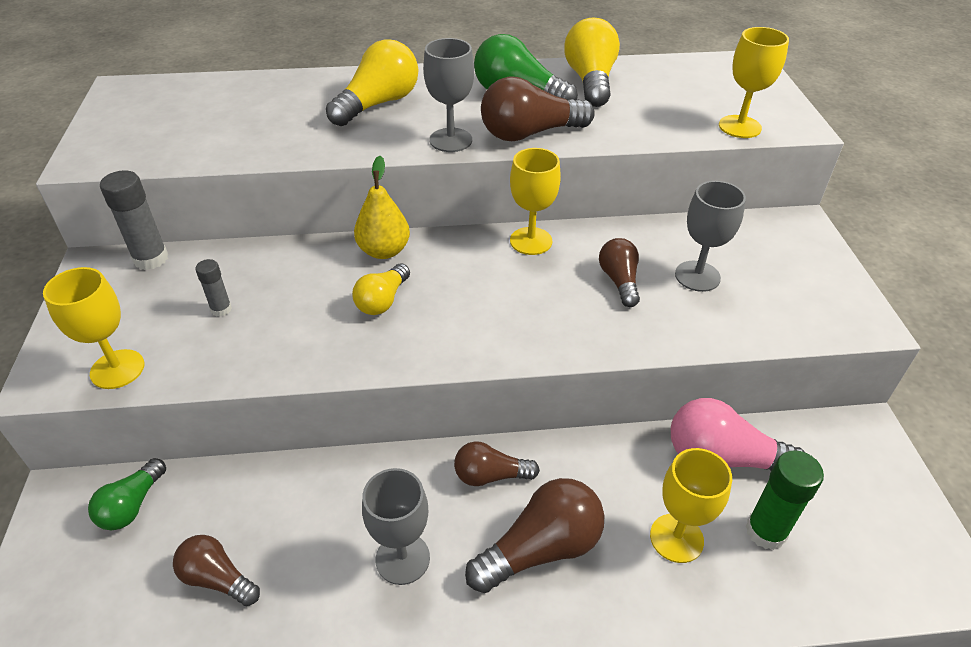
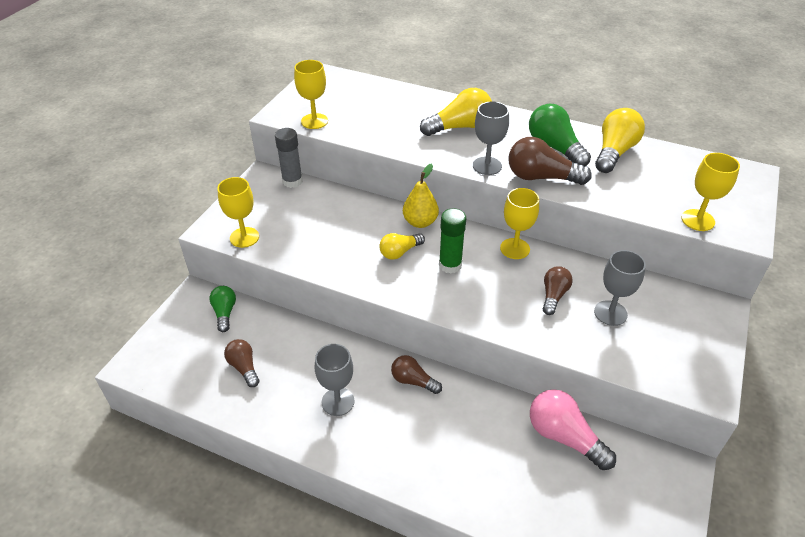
camera: 30 degrees right, 0 degrees up
(132, 505) = (225, 313): green light bulb -> green light bulb turned 120 degrees clockwise
(221, 309) = (311, 224): grey glue stick -> none
(541, 549) = (415, 433): brown light bulb -> none
(676, 538) = (498, 466): yellow goblet -> yellow goblet (314, 121)
(766, 531) = (558, 491): green glue stick -> green glue stick (450, 265)

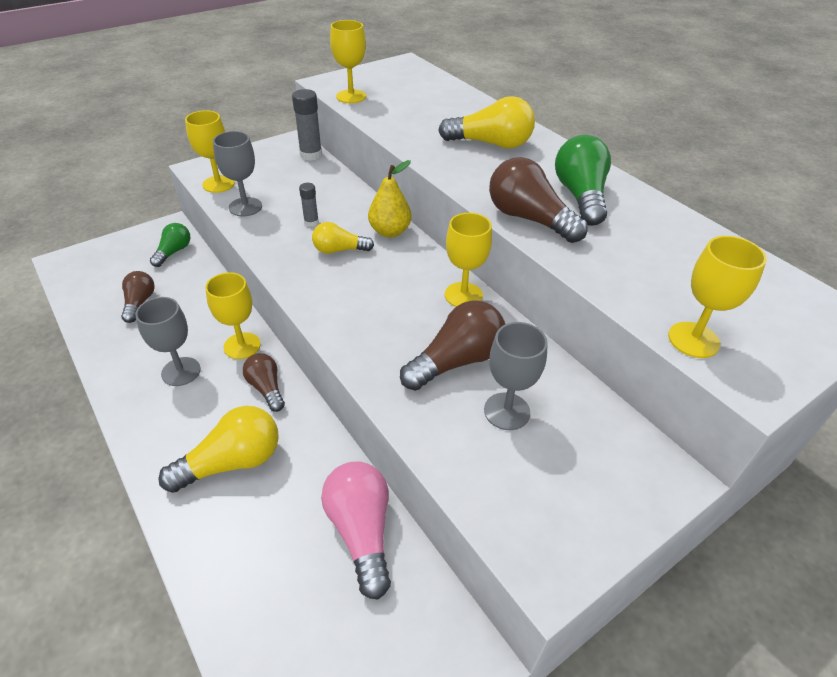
camera: 30 degrees right, 0 degrees up
(355, 239) = (311, 222): none -> grey glue stick
(363, 360) = (242, 346): none -> yellow goblet
(450, 265) = (376, 282): green glue stick -> none
(487, 166) = (478, 187): grey goblet -> grey goblet (245, 207)
(553, 296) = (457, 361): brown light bulb -> brown light bulb, size x1.63
(614, 152) = (654, 225): yellow light bulb -> yellow light bulb (232, 462)

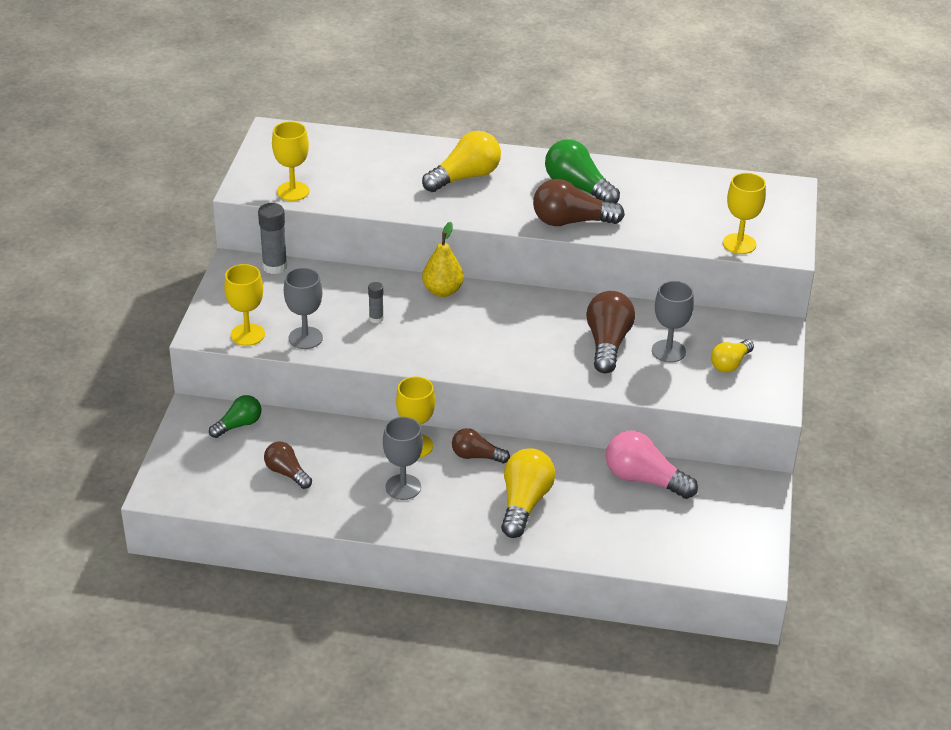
camera: 45 degrees left, 5 degrees down
(174, 252) = (238, 425): green light bulb -> green light bulb turned 75 degrees clockwise
(339, 250) = (431, 325): yellow light bulb -> yellow light bulb (730, 364)
(463, 295) = (555, 304): yellow goblet -> none

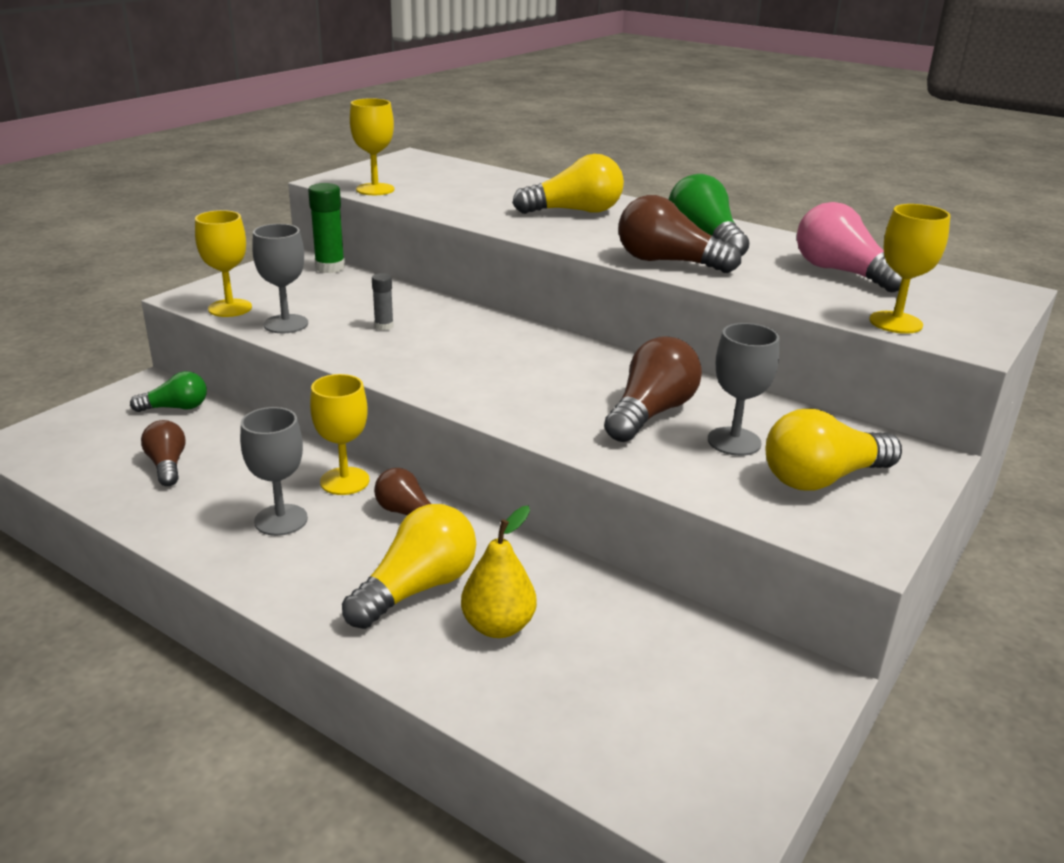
camera: 25 degrees right, 10 degrees down
(275, 266) = (330, 268): grey glue stick -> green glue stick
(442, 291) = (487, 321): yellow pear -> yellow pear (498, 626)
(644, 479) = (619, 612): pink light bulb -> pink light bulb (841, 272)
(730, 364) = (822, 478): yellow light bulb -> yellow light bulb, size x1.63

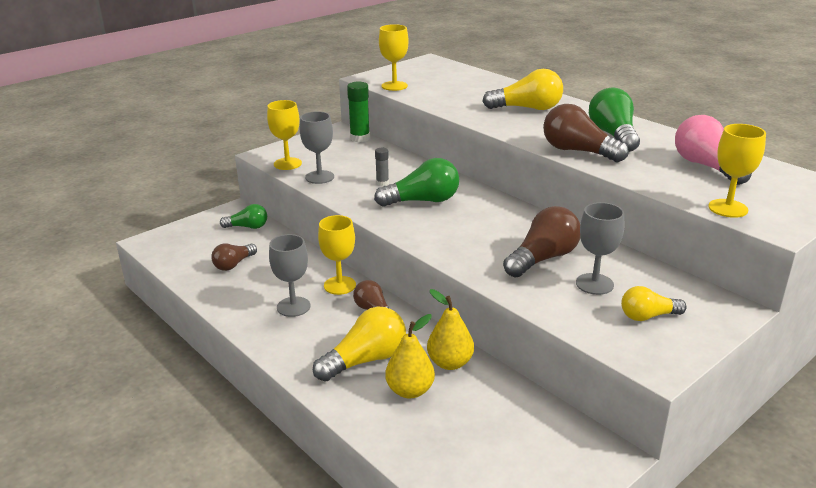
camera: 15 degrees right, 0 degrees up
(167, 465) = (233, 264): brown light bulb -> brown light bulb turned 135 degrees counterclockwise
(452, 347) = (422, 201): none -> green light bulb
(544, 577) = (450, 363): none -> yellow pear
(822, 478) = (648, 316): yellow light bulb -> yellow light bulb, size x0.61

